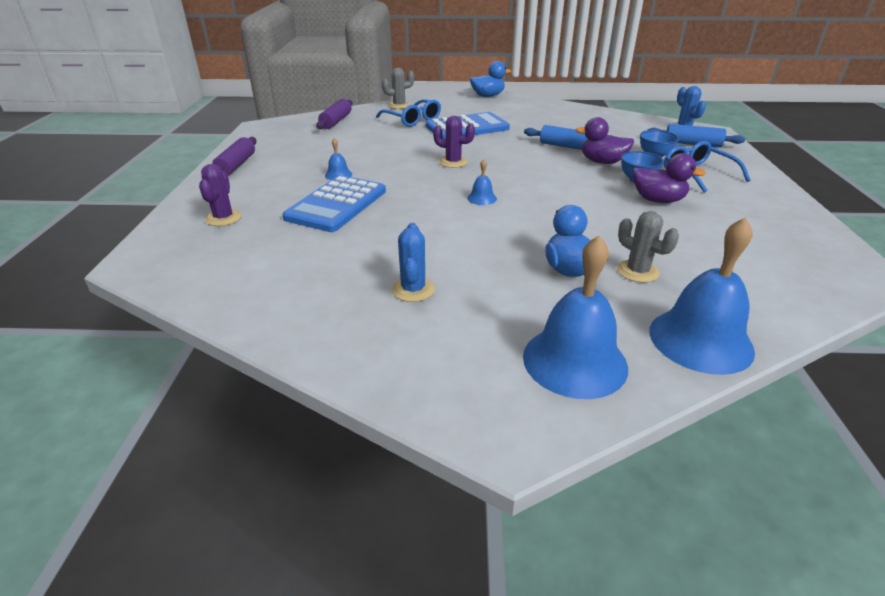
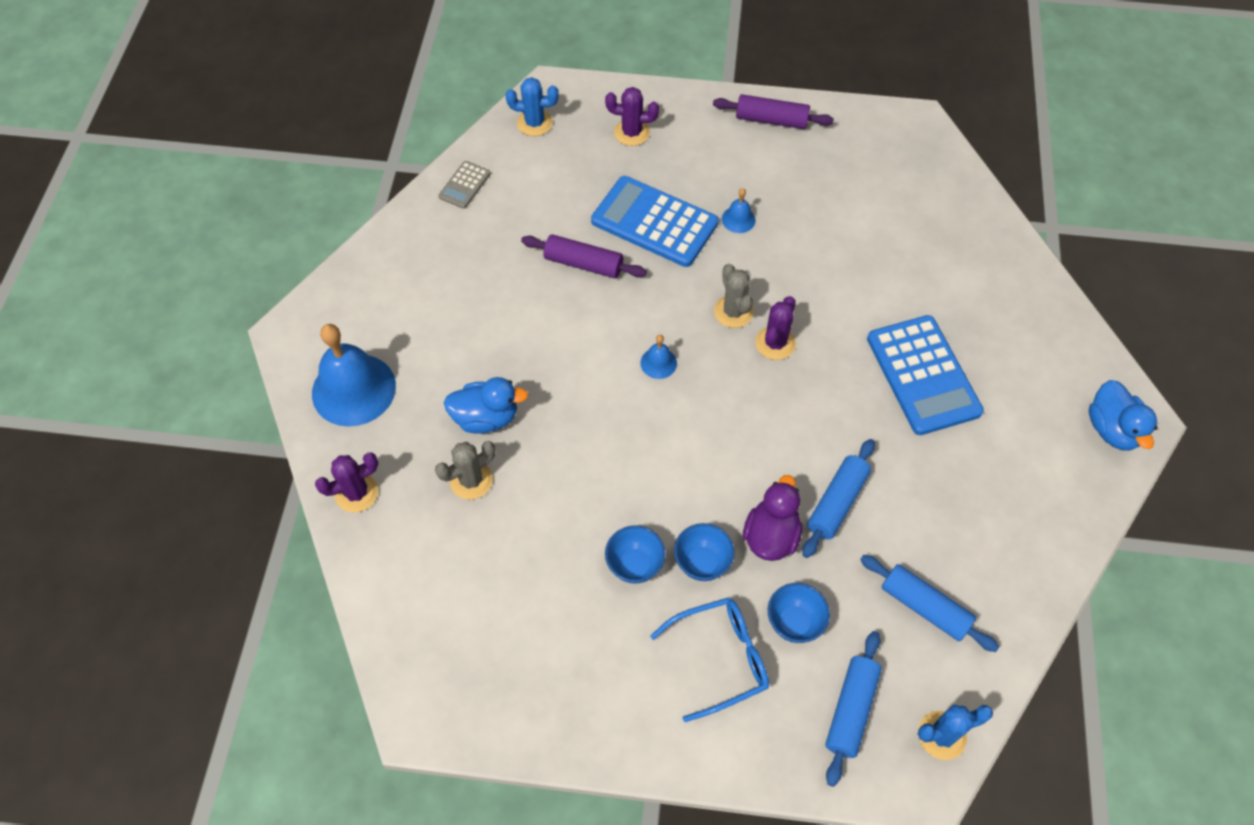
camera: 95 degrees right, 25 degrees up
(263, 310) = (464, 185): none -> grey calculator
(336, 121) = (943, 206): purple rolling pin -> purple rolling pin (583, 264)
(399, 105) = (1033, 287): grey cactus -> grey cactus (733, 312)
(412, 120) = (957, 303): blue glasses -> none
(413, 290) = (474, 286): blue cactus -> blue cactus (534, 123)
(617, 129) = (924, 607): none -> blue rolling pin
(658, 200) = (635, 565): purple duck -> blue bowl
(700, 340) = (356, 493): blue bell -> purple cactus

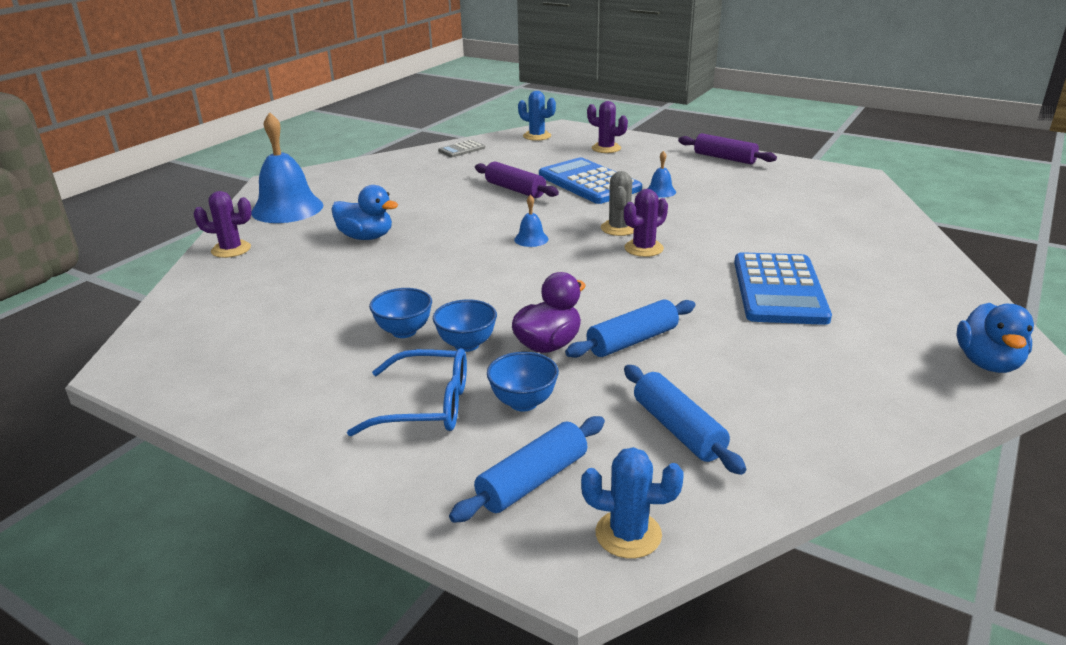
camera: 25 degrees right, 30 degrees down
(471, 480) = (320, 261): grey cactus -> none

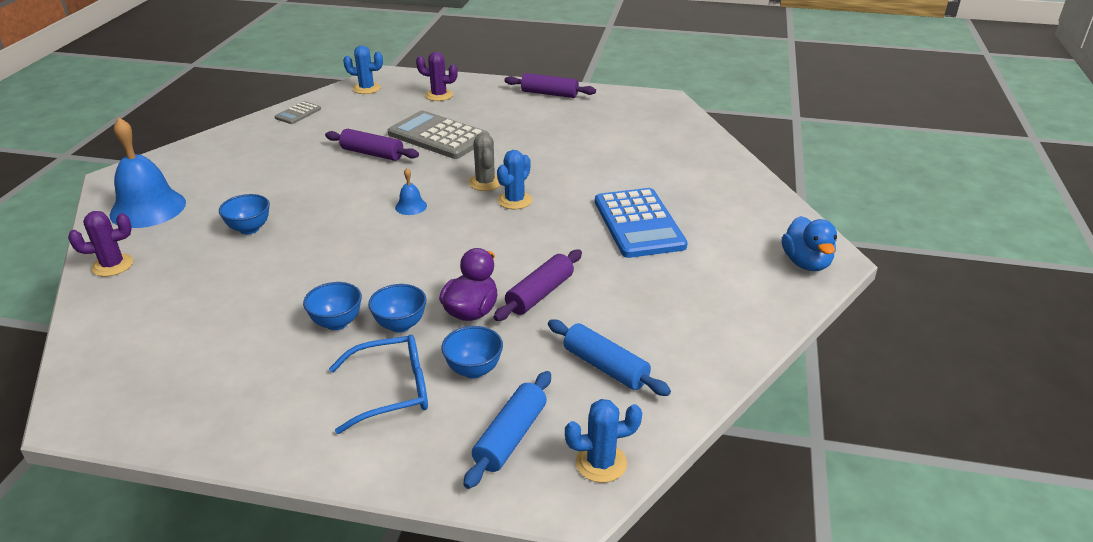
camera: 20 degrees left, 5 degrees up
(366, 237) = (249, 229): blue duck -> blue bowl
(589, 182) = (438, 136): blue calculator -> grey calculator
(632, 341) = (540, 294): blue rolling pin -> purple rolling pin
(643, 248) = (514, 200): purple cactus -> blue cactus
(660, 191) = (506, 138): blue bell -> none

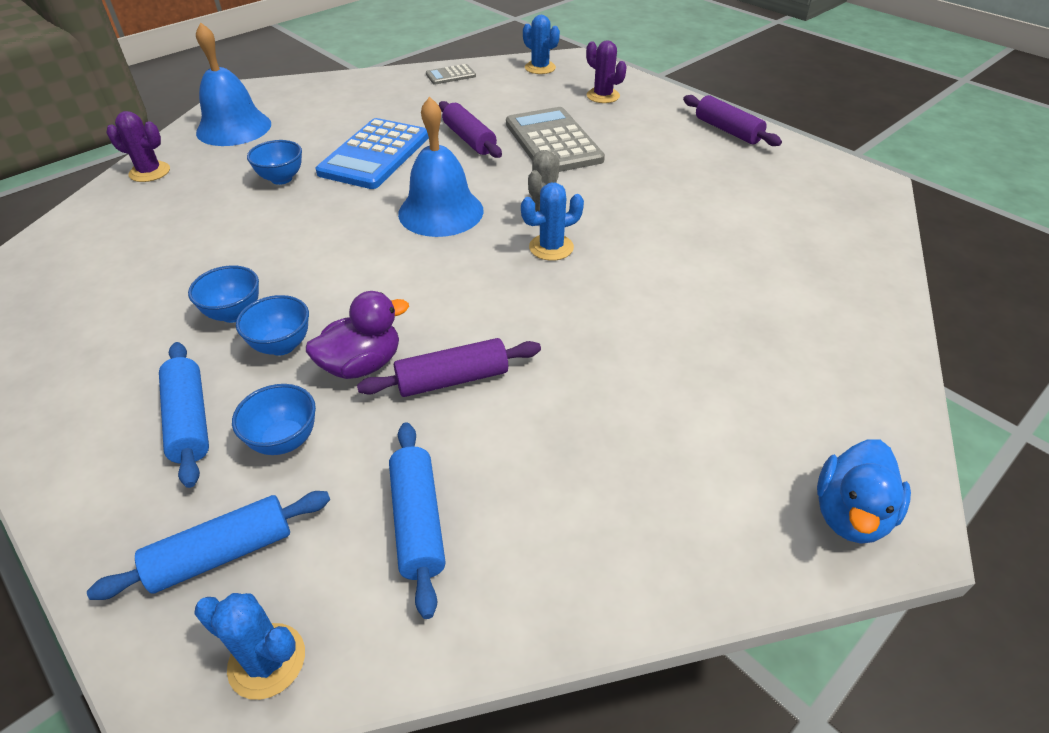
camera: 35 degrees right, 10 degrees up
(392, 390) = (189, 420): blue glasses -> blue rolling pin
(411, 206) = (441, 211): blue bell -> blue bell, size x2.25
(638, 224) = (664, 339): blue calculator -> blue calculator (374, 155)

